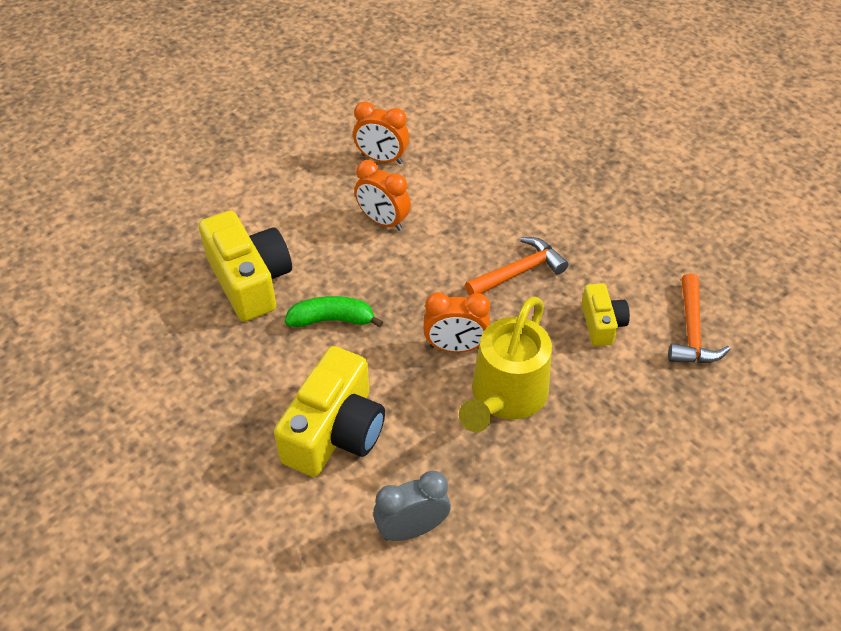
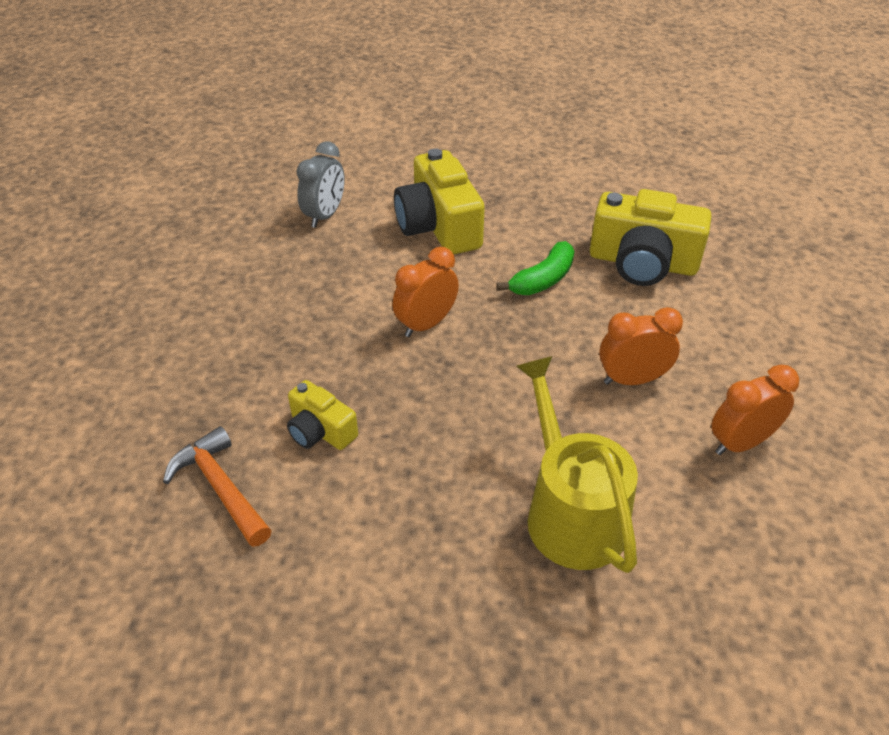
camera: 135 degrees right, 5 degrees down
(505, 396) = (346, 318): yellow watering can -> yellow watering can (570, 512)
(519, 272) = (451, 425): orange hammer -> none

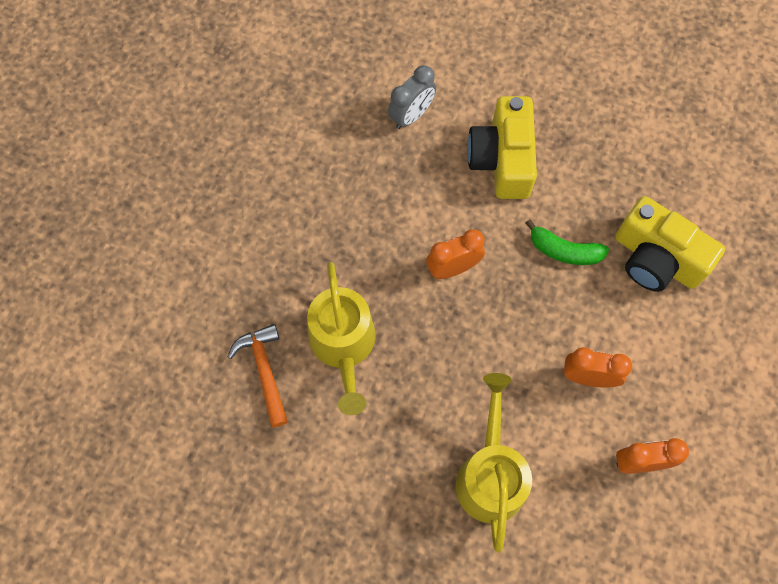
camera: 20 degrees right, 25 degrees up
(320, 431) = (343, 345): yellow camera -> yellow watering can
(542, 280) = (564, 250): green banana -> green banana turned 45 degrees clockwise

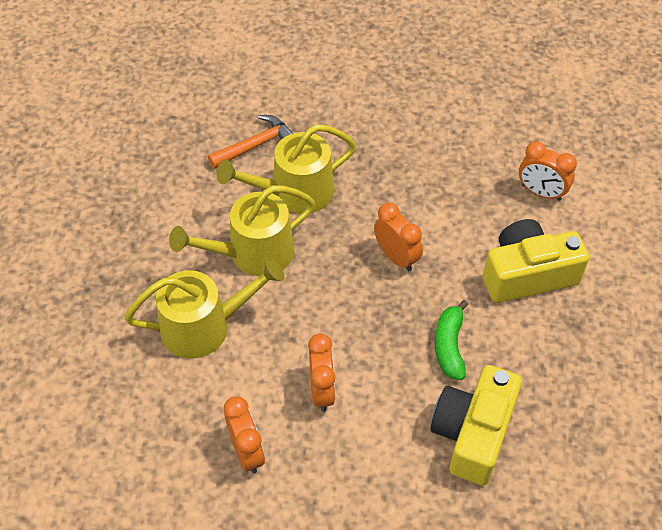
camera: 75 degrees right, 15 degrees down
(411, 115) = (541, 192): grey clock -> orange clock
(411, 406) = (253, 253): none -> yellow watering can

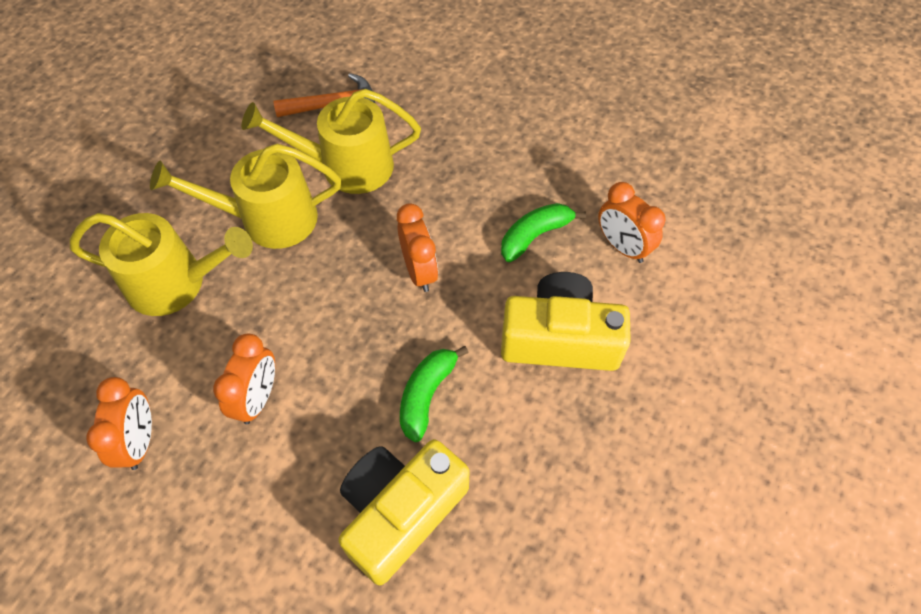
camera: 20 degrees right, 5 degrees up
(472, 203) = (535, 236): none -> green banana

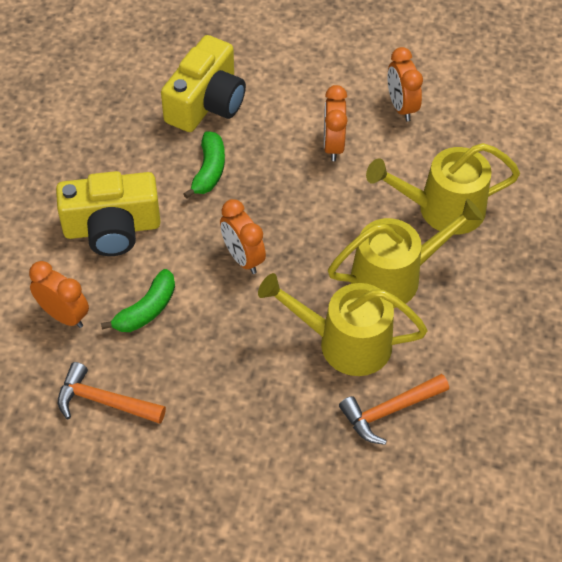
camera: 165 degrees right, 5 degrees down
(347, 166) = (345, 343): yellow watering can -> yellow watering can turned 150 degrees counterclockwise
(588, 159) = (104, 401): none -> orange hammer

